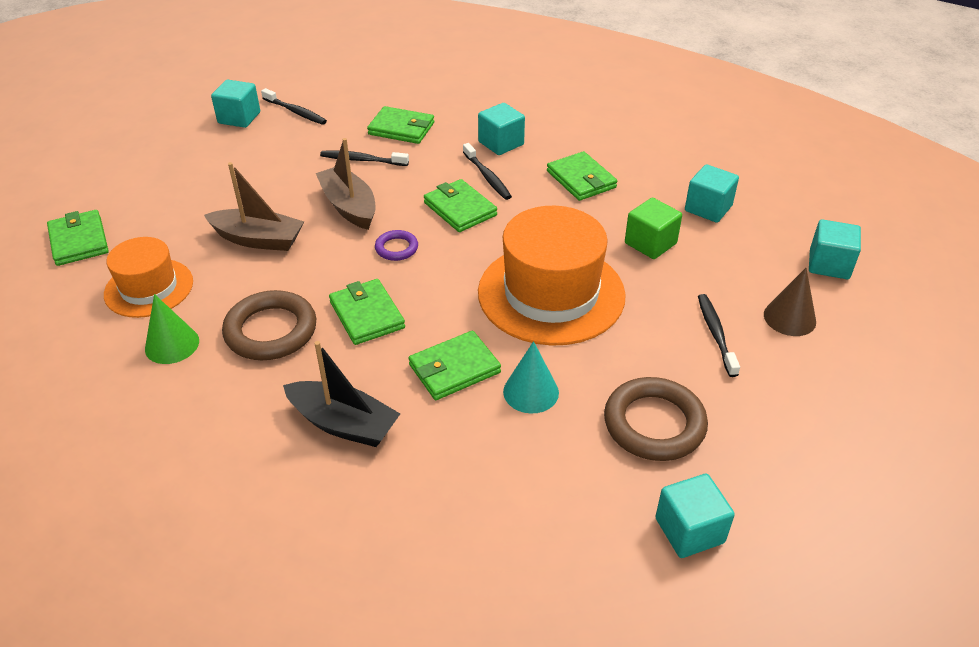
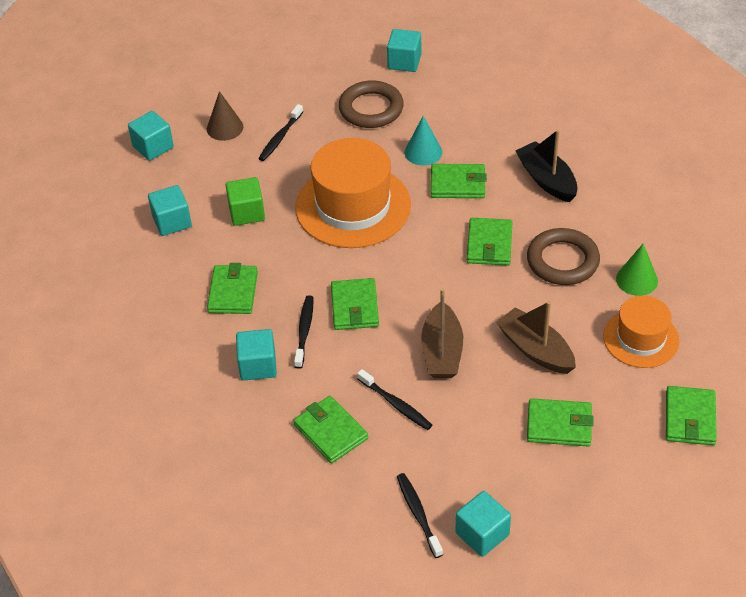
camera: 145 degrees left, 5 degrees up
(207, 195) = (559, 425): none -> green wallet
(396, 248) = (431, 291): purple ring -> none

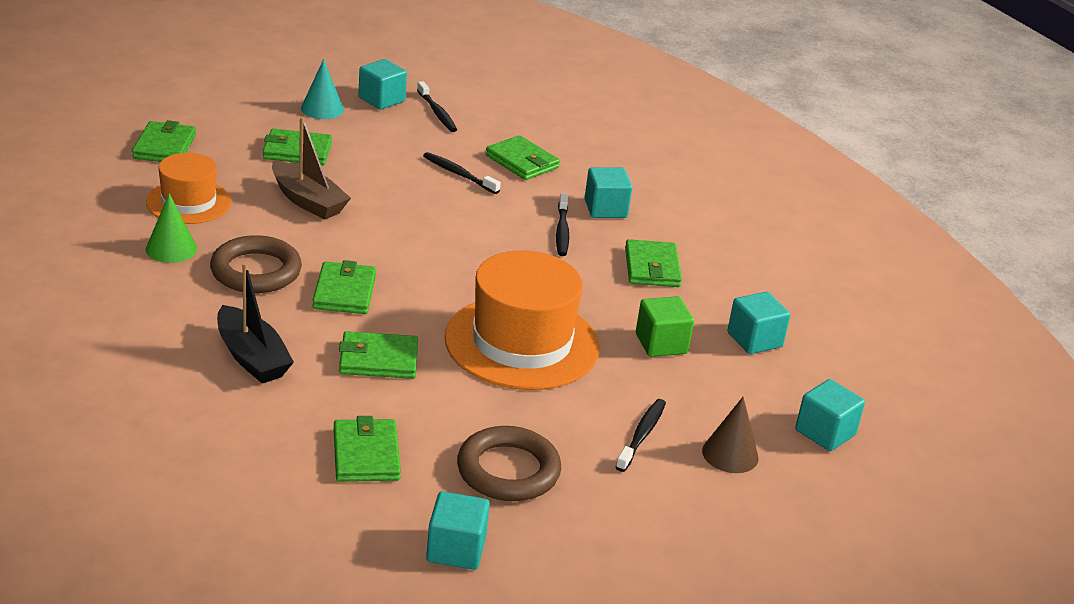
camera: 170 degrees right, 15 degrees down
(354, 307) = (508, 246): green wallet -> green wallet (366, 455)
(423, 152) = (426, 403): turquoise cone -> turquoise cone (322, 109)
(442, 351) = (410, 206): brown boat -> none

